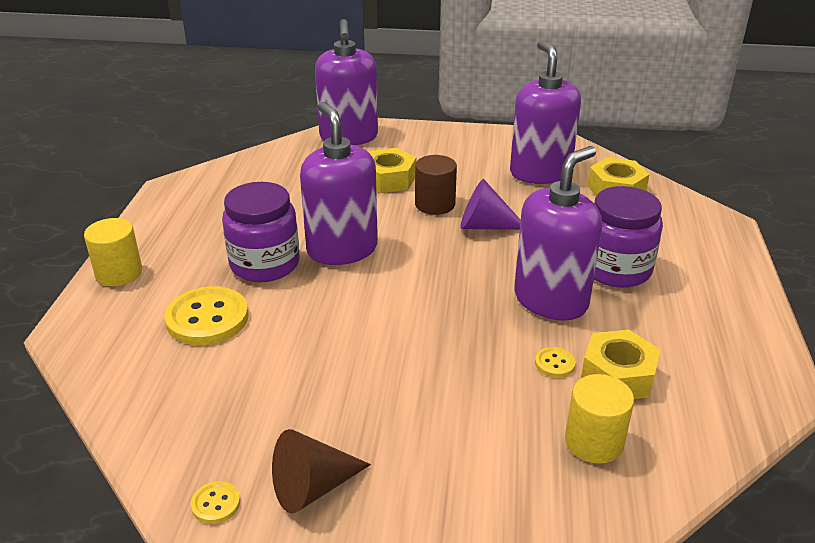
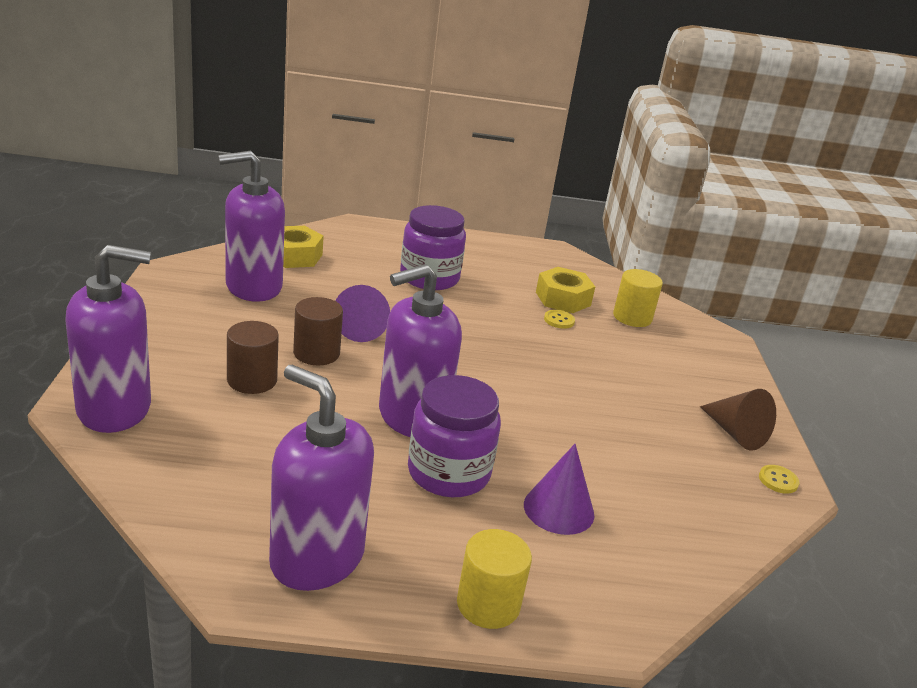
camera: 100 degrees left, 5 degrees down
(207, 318) = (559, 509): yellow button -> purple cone
(389, 179) = (252, 380): yellow nut -> brown cylinder
(551, 300) = (479, 311): purple soap dispenser -> purple soap dispenser (317, 558)

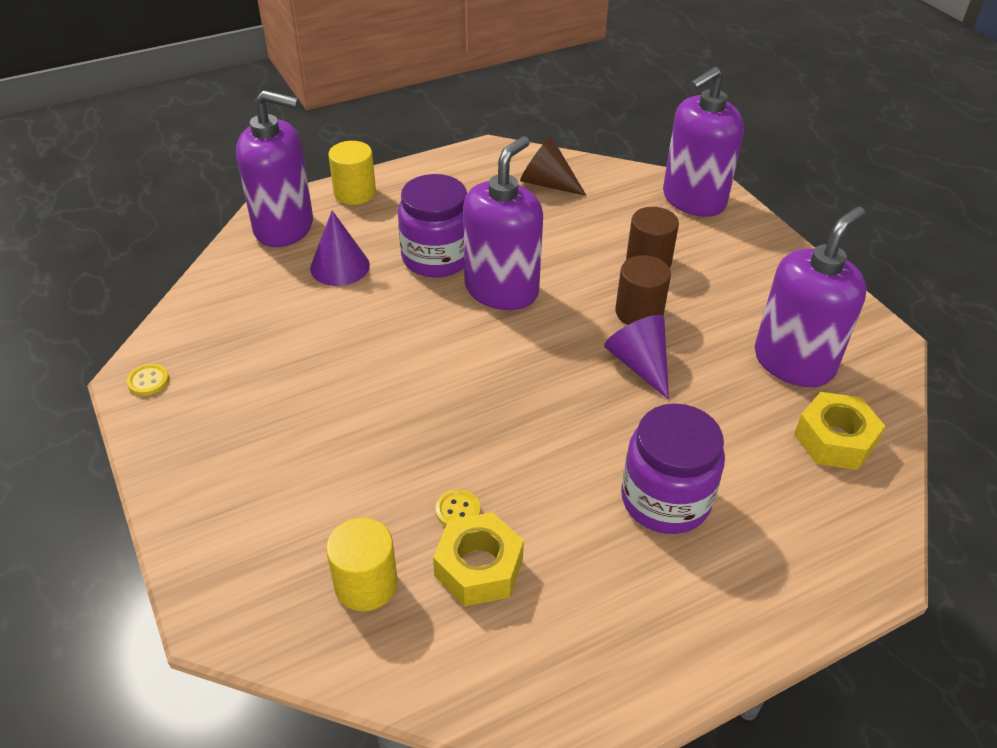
camera: 155 degrees right, 15 degrees up
(317, 558) = (469, 176): purple soap dispenser -> purple soap dispenser (284, 227)
(735, 433) = (194, 423): brown cone -> brown cone (547, 183)

